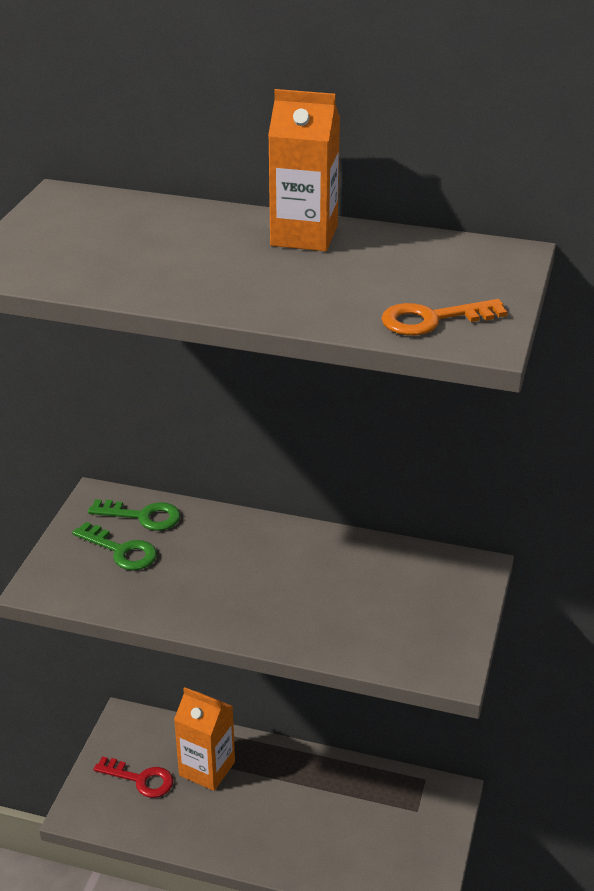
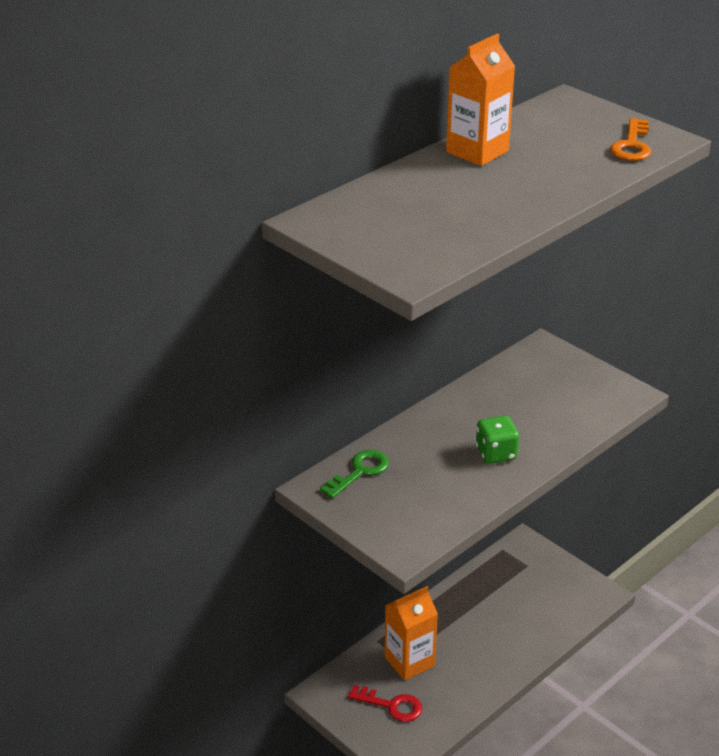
camera: 60 degrees left, 0 degrees up
(121, 551) = (394, 495): green key -> none
(141, 779) = (392, 705): red key -> red key turned 60 degrees clockwise
(242, 597) = (496, 454): none -> green dice

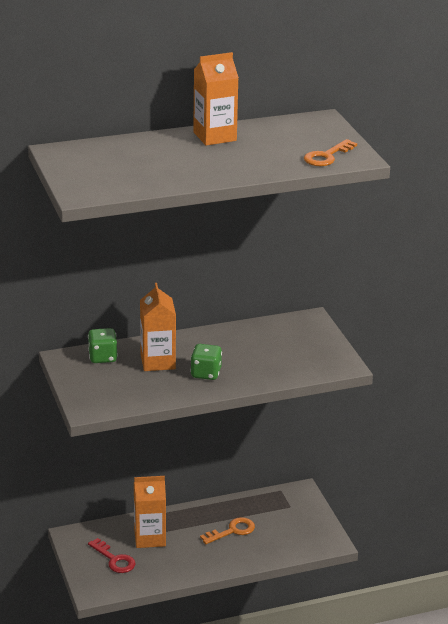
camera: 25 degrees right, 5 degrees down
(360, 471) = (103, 357): green key -> green dice
(428, 456) = (158, 361): none -> orange carton
(491, 618) = (232, 531): none -> orange key

